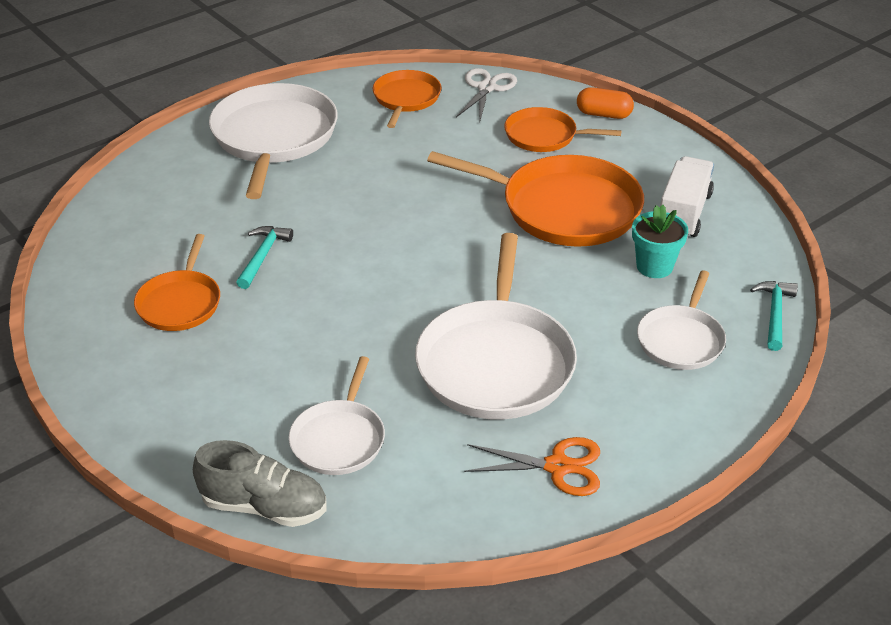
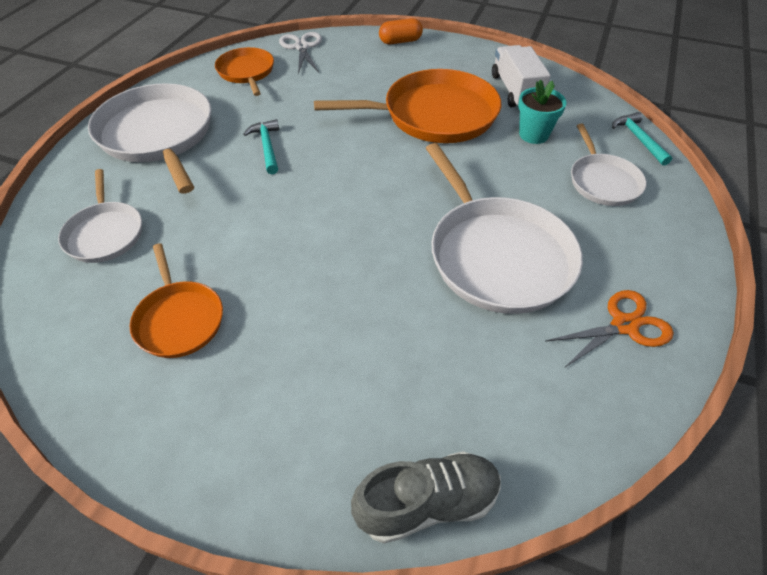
camera: 30 degrees left, 10 degrees up
(262, 256) = (226, 242): turquoise hammer -> turquoise hammer (267, 147)
(339, 439) = (435, 389): white pan -> white pan (105, 233)
(544, 136) = (373, 68): orange pan -> none

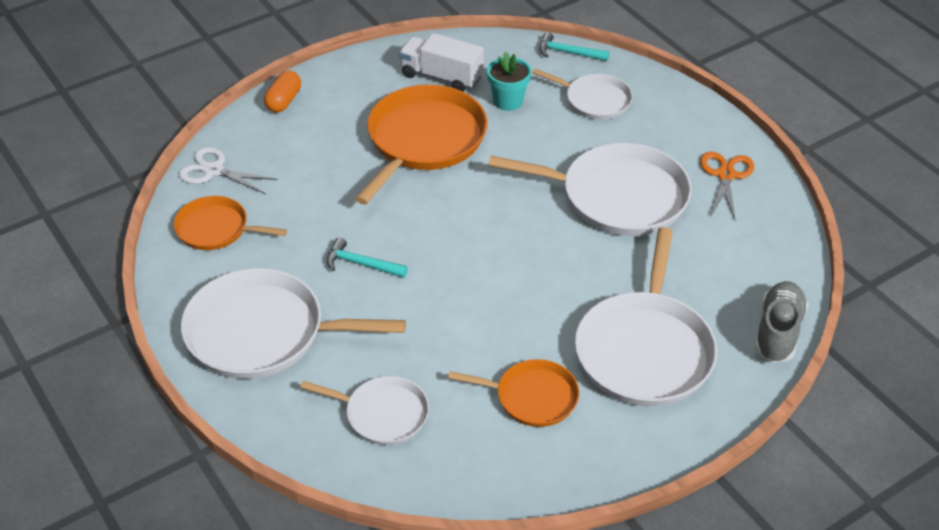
camera: 55 degrees left, 5 degrees down
(302, 379) = (645, 350): none -> white pan

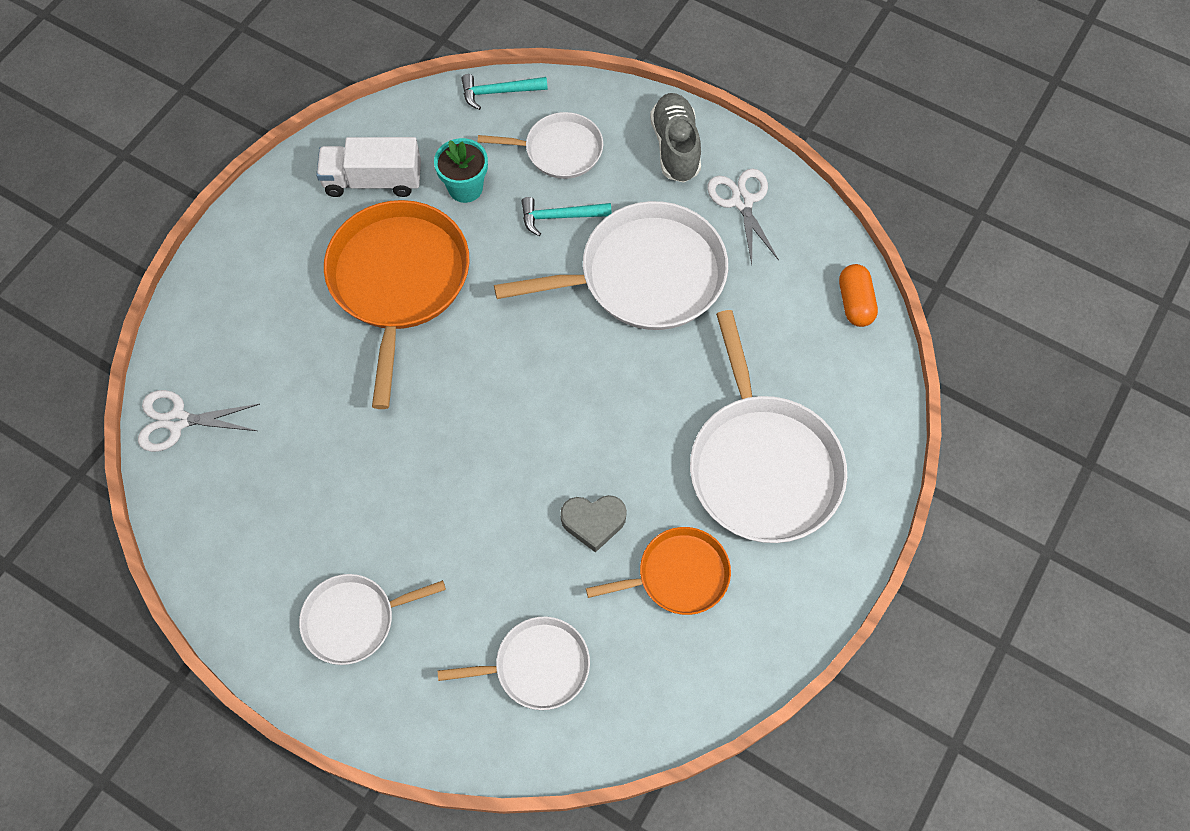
camera: 25 degrees left, 20 degrees up
(216, 229) = (225, 502): orange pan -> none
(263, 333) = (354, 620): white pan -> white pan, size x0.56
(283, 101) = (207, 287): orange capsule -> orange capsule (855, 303)
(361, 264) = (415, 481): turquoise hammer -> turquoise hammer (560, 217)
(483, 338) = (593, 522): none -> grey heart
(726, 175) = (742, 201): orange scissors -> white scissors
(778, 332) = (880, 386): grey shoe -> grey shoe (675, 147)

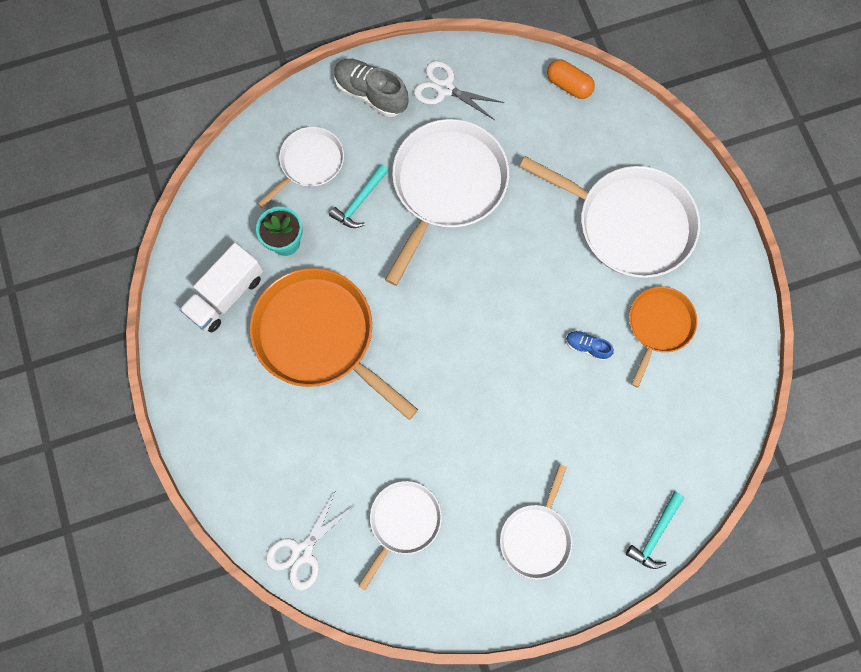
camera: 50 degrees left, 10 degrees up
(499, 92) = (230, 165): turquoise hammer -> turquoise hammer (655, 534)
(537, 666) = (651, 450): white pan -> white pan (403, 522)
(593, 522) = (587, 347): grey heart -> blue shoe

